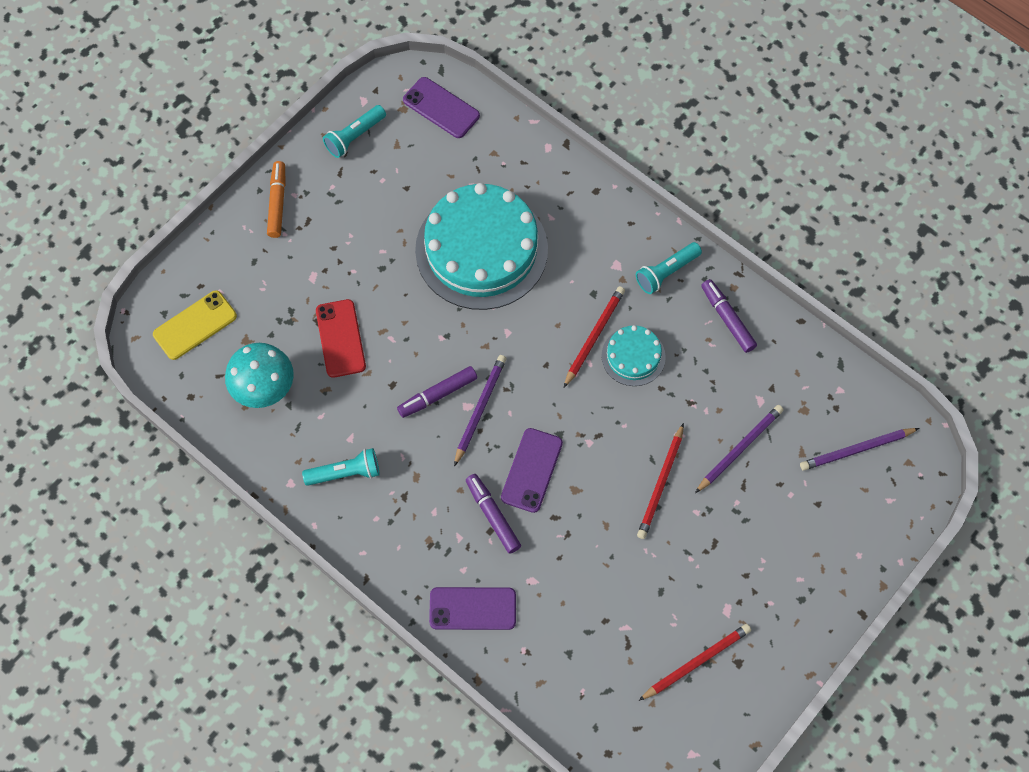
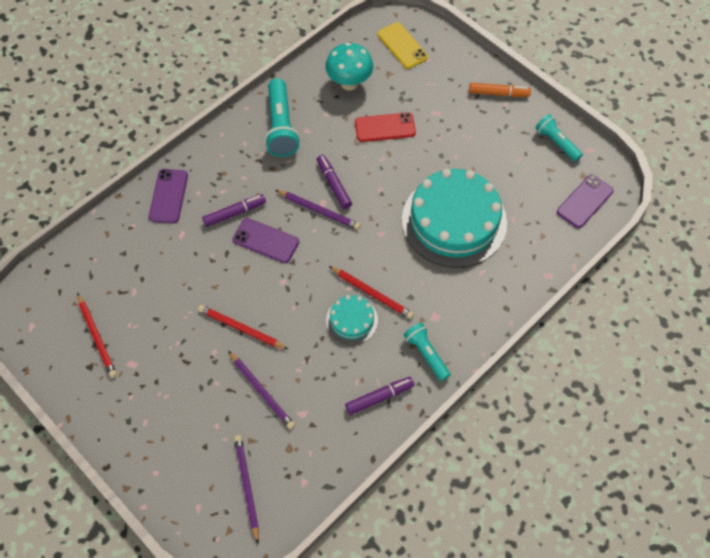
camera: 95 degrees right, 5 degrees down
(345, 473) = (281, 127): turquoise flashlight -> turquoise flashlight, size x1.61

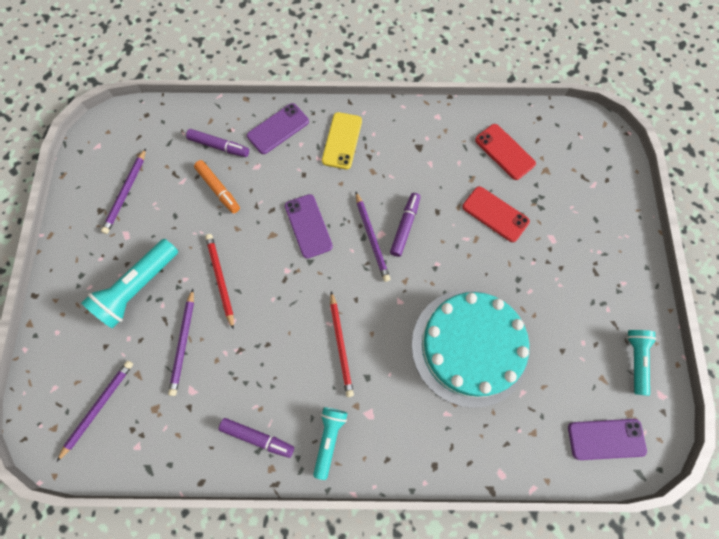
camera: 45 degrees right, 10 degrees up
(97, 337) = (126, 192): red pencil -> purple pencil
(235, 213) = (309, 183): purple marker -> purple marker (219, 146)
(281, 127) = (413, 143): turquoise flashlight -> turquoise flashlight (138, 287)
(349, 83) = (504, 152): turquoise mushroom -> red phone
(352, 320) = (303, 352): turquoise cake -> none
(402, 46) = (582, 156): yellow phone -> yellow phone (342, 141)
(498, 93) = (626, 268): orange marker -> orange marker (218, 189)

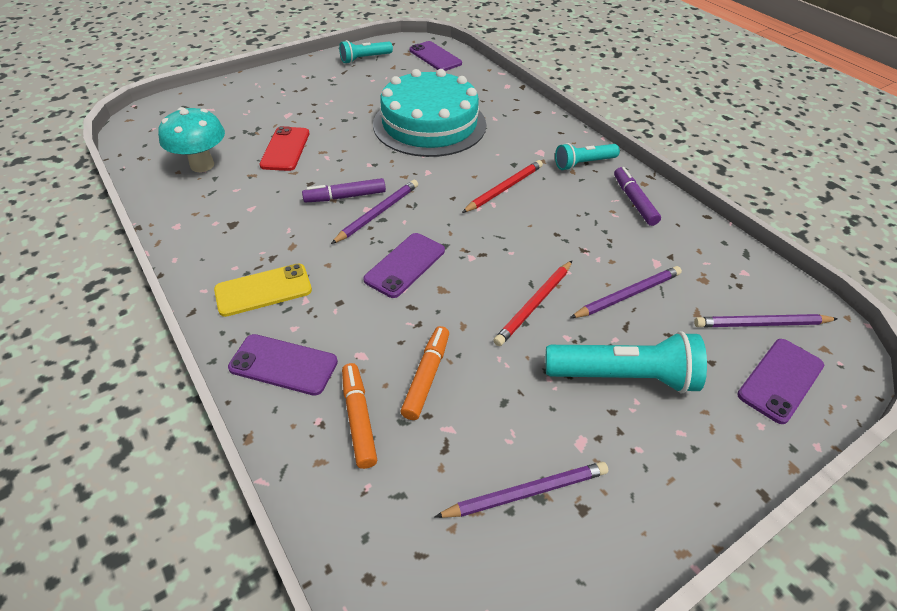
camera: 125 degrees left, 25 degrees down
(64, 374) = (780, 380): none -> purple phone
(219, 146) = (359, 418): purple marker -> orange marker
(504, 152) = (202, 165): red phone -> turquoise mushroom

